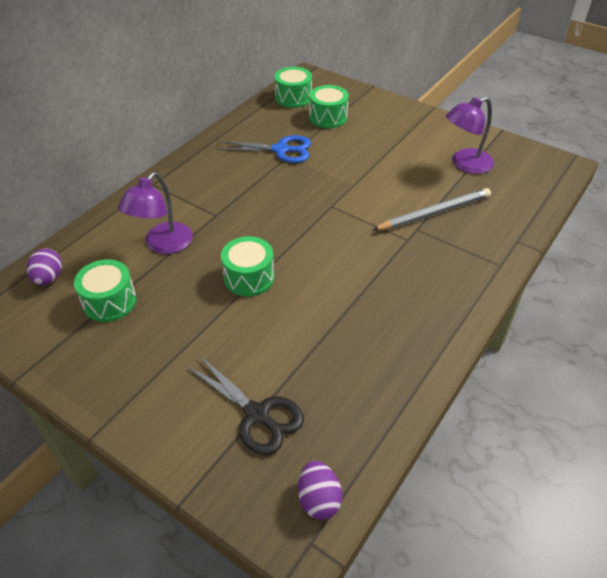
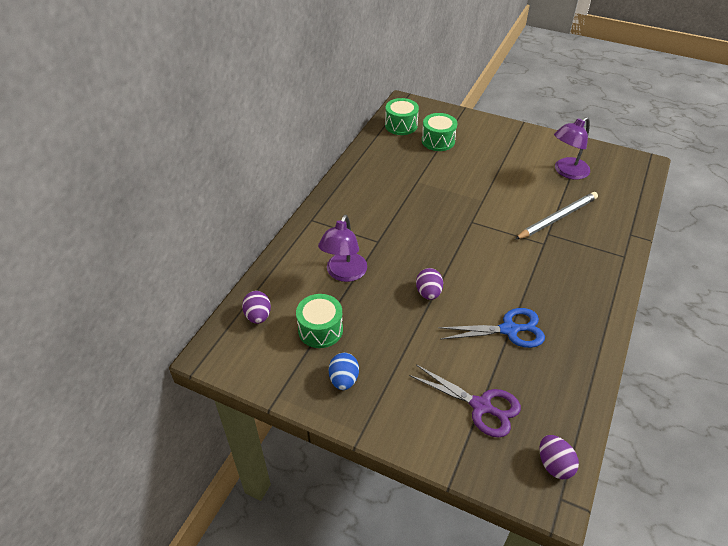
camera: 10 degrees left, 0 degrees up
(111, 360) = (344, 379): none -> blue egg
(249, 277) = (428, 293): green drum -> purple egg
(257, 414) = (481, 406): black scissors -> purple scissors
(281, 150) = (409, 175): blue scissors -> blue scissors (509, 330)

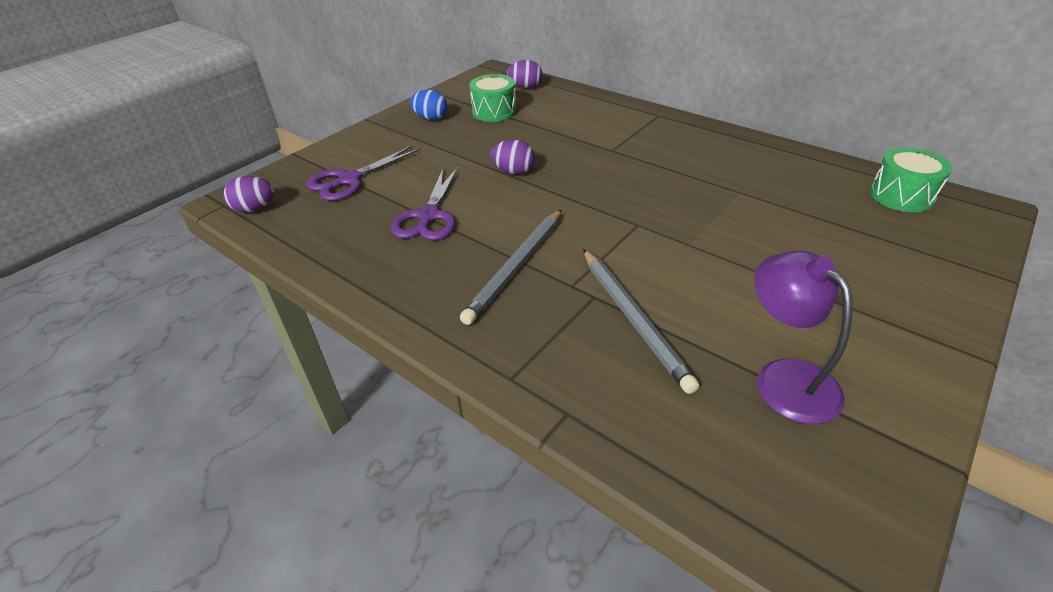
camera: 105 degrees right, 5 degrees down
(344, 273) = (564, 127): purple lamp -> none
(438, 141) = (862, 226): green drum -> none
(509, 330) = (429, 216): blue scissors -> purple scissors
(541, 270) = (516, 267): none -> grey pencil

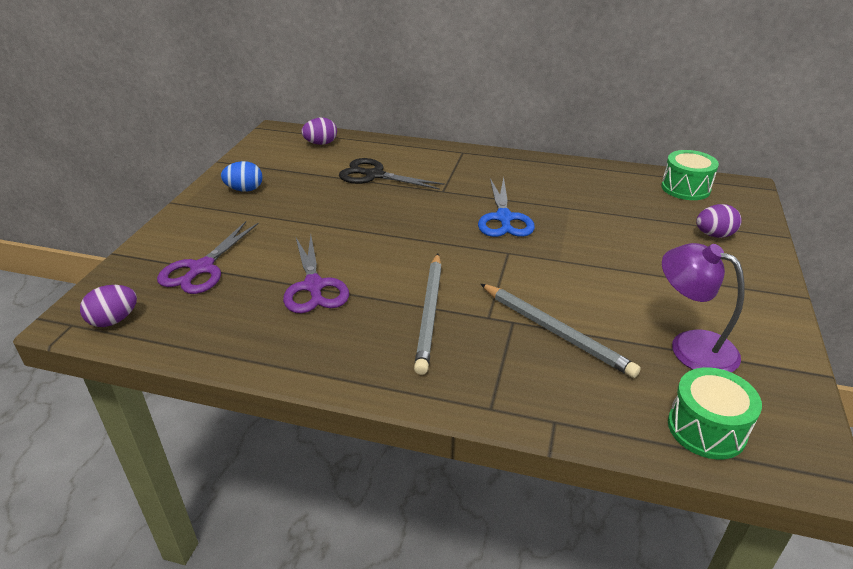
camera: 25 degrees left, 5 degrees down
(494, 111) = (306, 172): green drum -> green drum (706, 429)
(513, 171) = (367, 227): purple egg -> purple egg (714, 235)
(555, 124) = (374, 175): none -> black scissors
(657, 189) = (504, 218): none -> blue scissors

